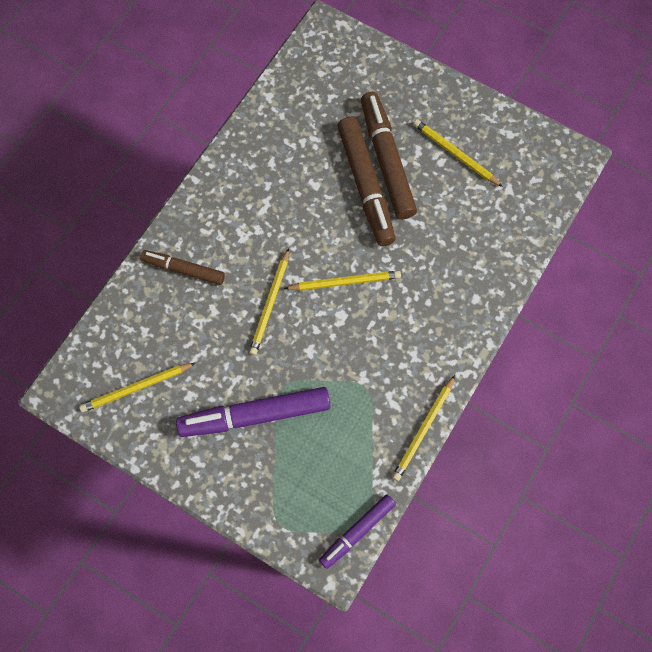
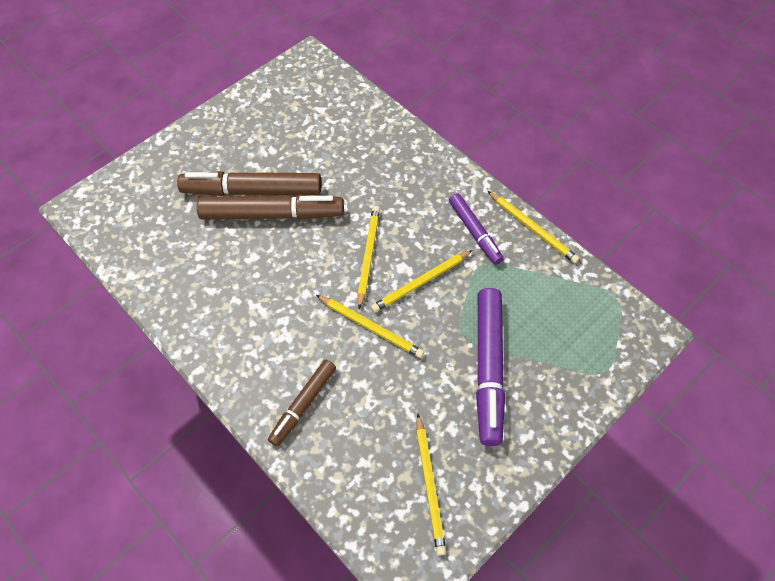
camera: 75 degrees left, 10 degrees down
(357, 532) = (622, 305): purple marker -> purple marker (475, 232)
(455, 154) = (269, 138): yellow pencil -> yellow pencil (420, 283)

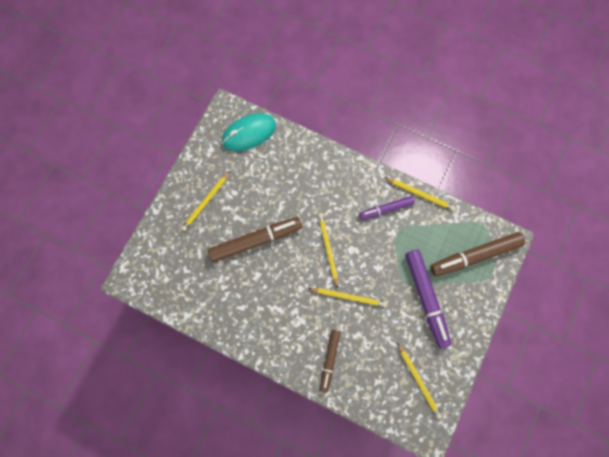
camera: 20 degrees left, 15 degrees up
(252, 191) = (235, 228): brown marker -> brown marker (475, 256)
(324, 91) = (249, 133): none -> turquoise mouse
(420, 283) = (366, 256): yellow pencil -> yellow pencil (206, 202)
(475, 232) = (386, 209): purple marker -> purple marker turned 120 degrees clockwise

